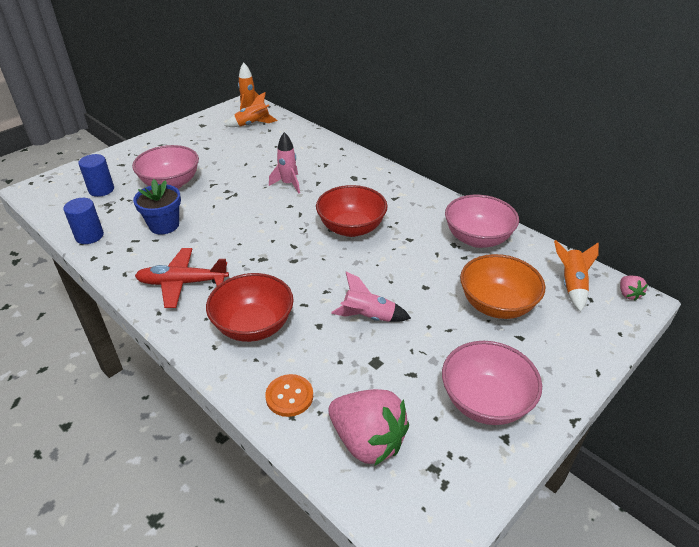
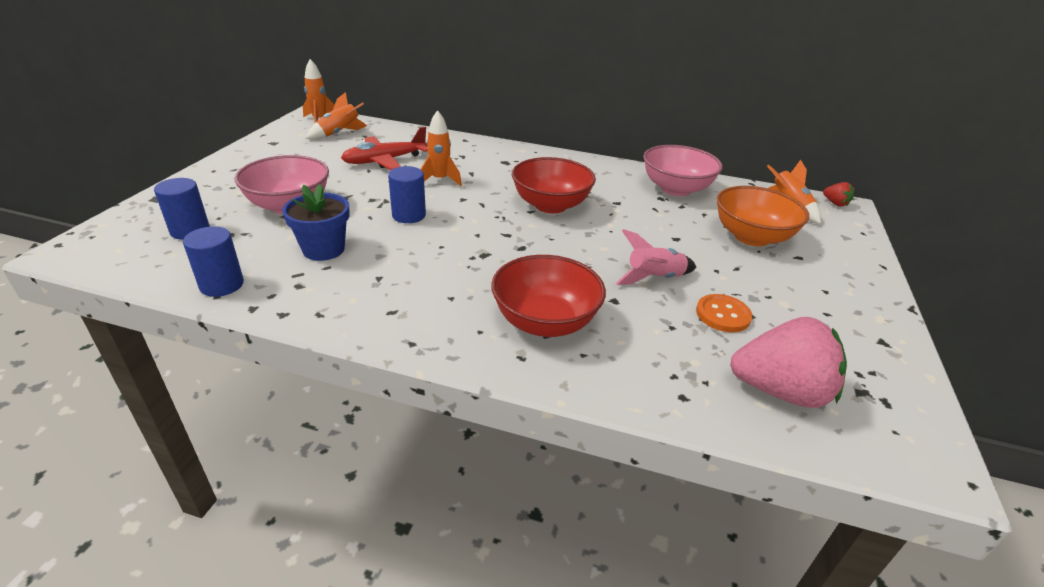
camera: 30 degrees left, 5 degrees down
(182, 283) = (411, 303): red plane -> red plane (384, 160)
(240, 211) = (409, 215): none -> blue cylinder
(288, 184) = (440, 180): pink rocket -> orange rocket
(289, 396) = (659, 378): orange button -> orange button (723, 315)
(485, 401) = (834, 317): pink bowl -> none
(628, 294) = (835, 203): pink strawberry -> red strawberry

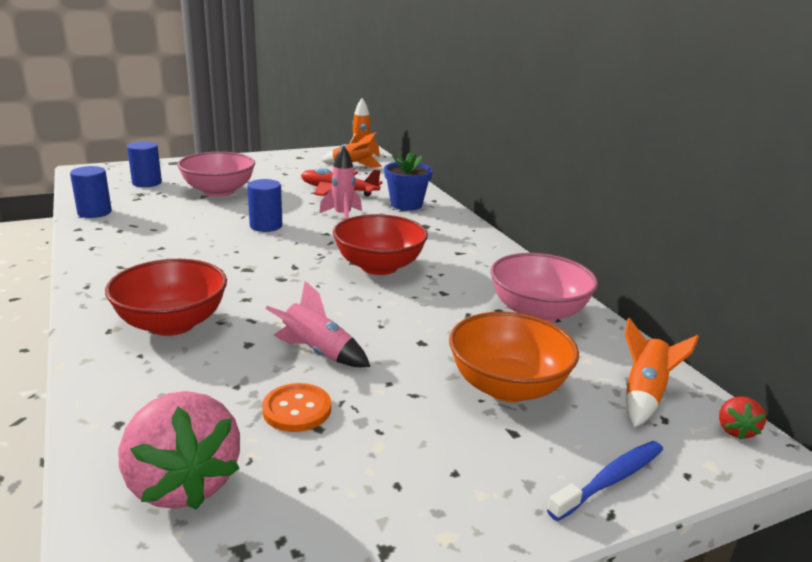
camera: 50 degrees right, 10 degrees down
(323, 249) = (175, 220): blue flower pot -> blue flower pot (406, 204)
(440, 180) = (342, 216): orange rocket -> pink rocket
(857, 253) = (610, 480): none -> blue toothbrush

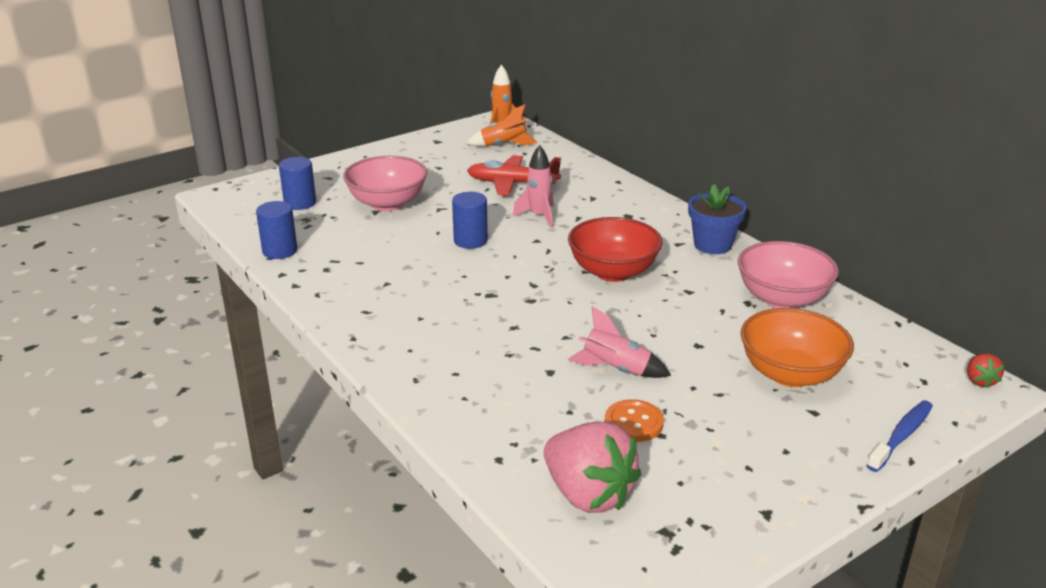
camera: 10 degrees left, 5 degrees up
(172, 324) = (467, 363): red bowl -> none
(406, 204) = (593, 191): blue flower pot -> blue flower pot (712, 245)
(644, 395) = (901, 363): orange rocket -> none

